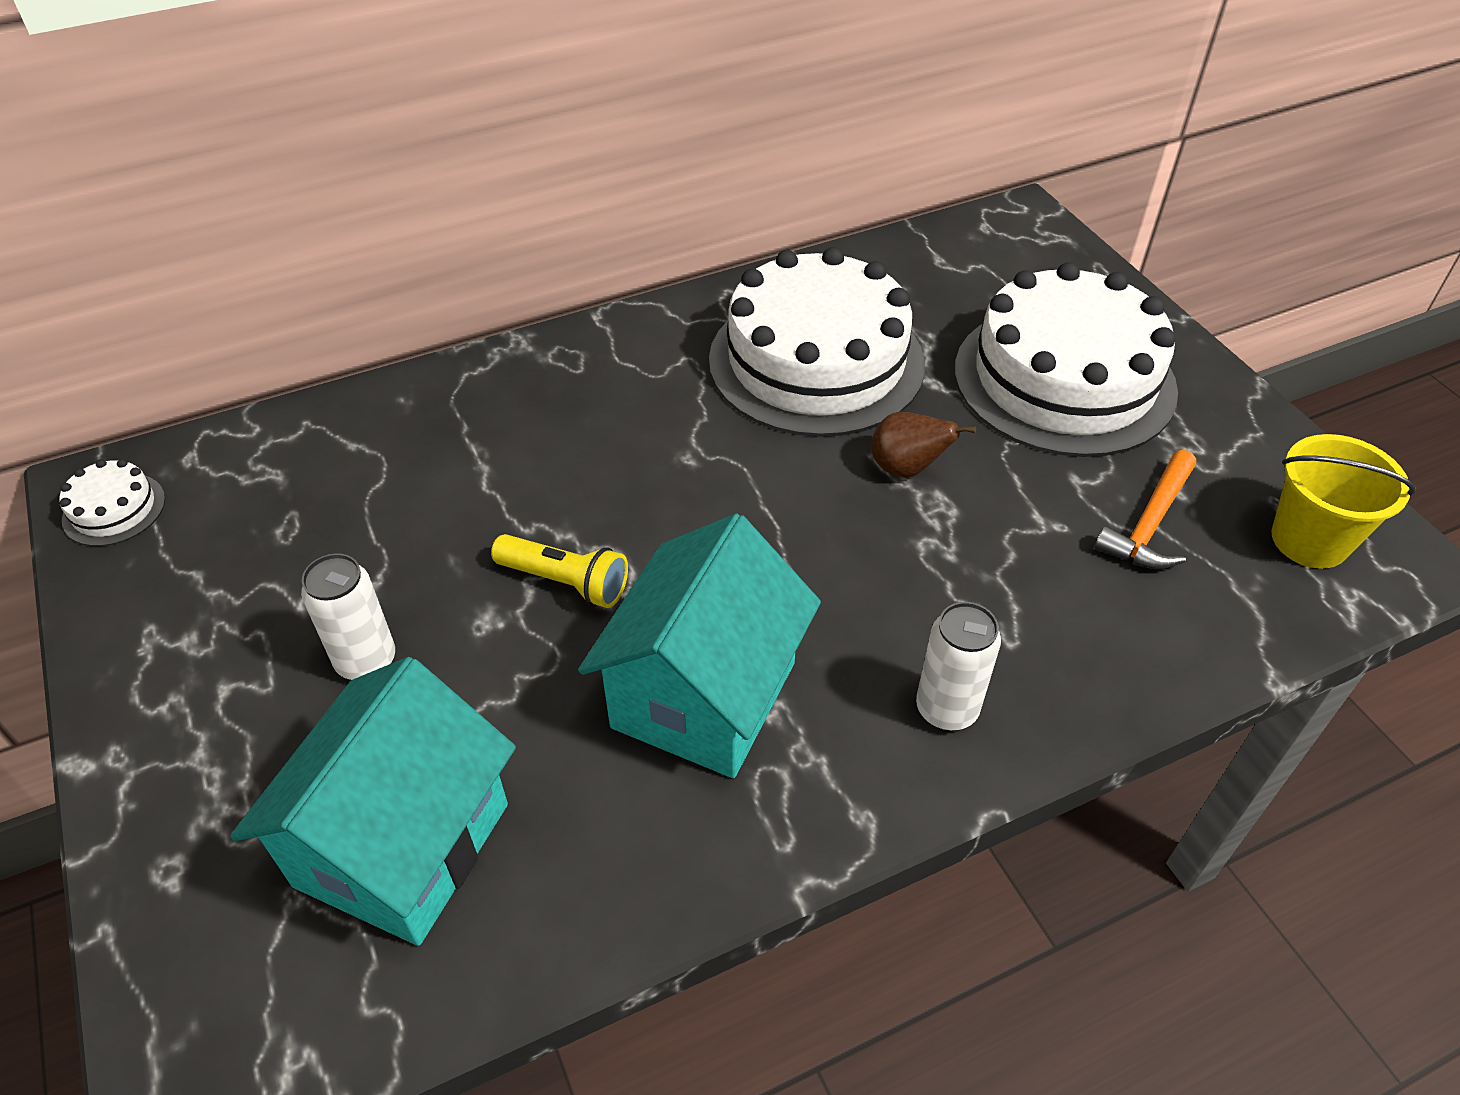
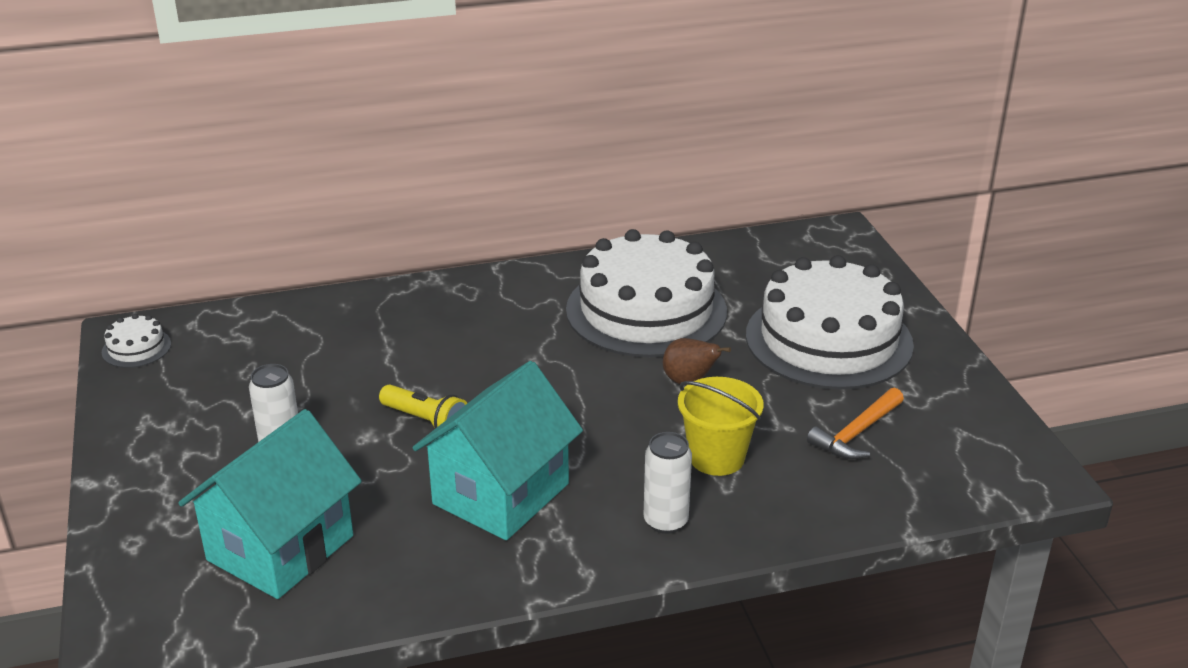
camera: 10 degrees right, 15 degrees down
(1309, 540) = (973, 456): yellow bucket -> yellow bucket (716, 457)

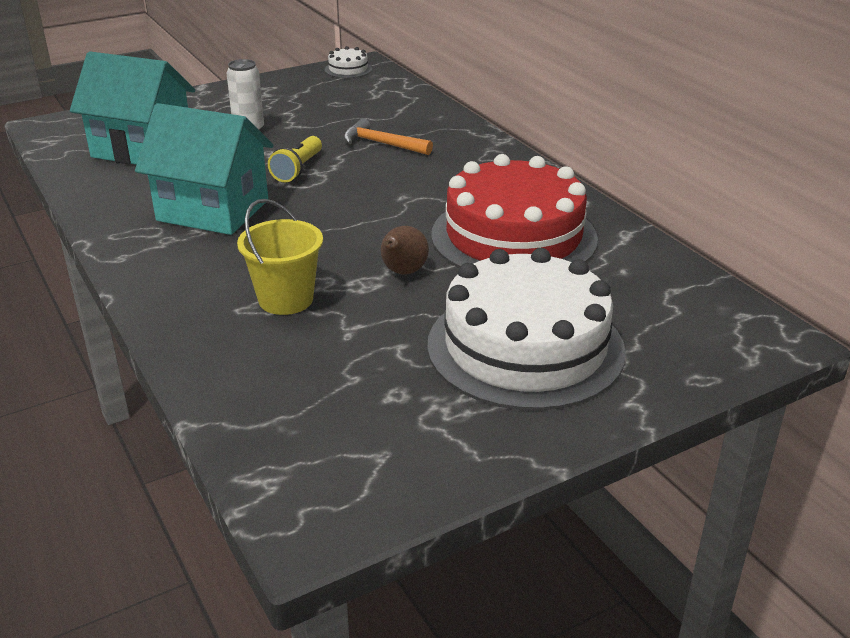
camera: 75 degrees right, 0 degrees up
(646, 310) = (514, 236): white cake -> red cake
(665, 521) = (188, 284): white can -> none
(856, 433) = (351, 378): orange hammer -> orange hammer (382, 144)

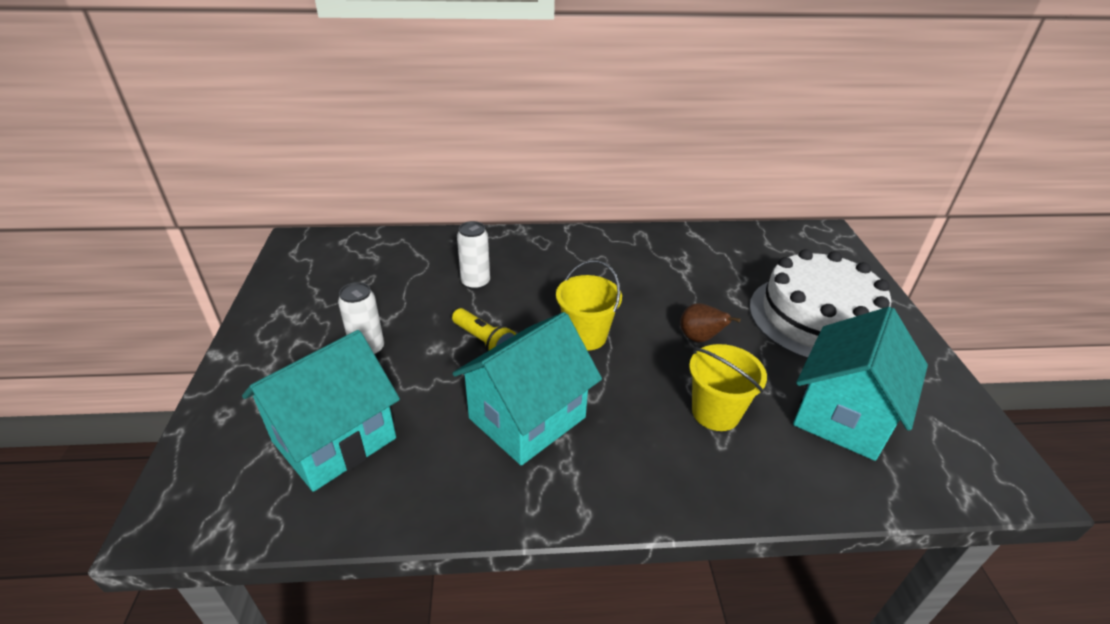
camera: 65 degrees left, 5 degrees up
(341, 381) = (843, 414): none -> turquoise house
(348, 69) = (298, 253): white cake -> none
(348, 211) = (585, 336): none -> yellow bucket
(382, 144) = (475, 283): orange hammer -> white can
(514, 236) = (673, 274): red cake -> none

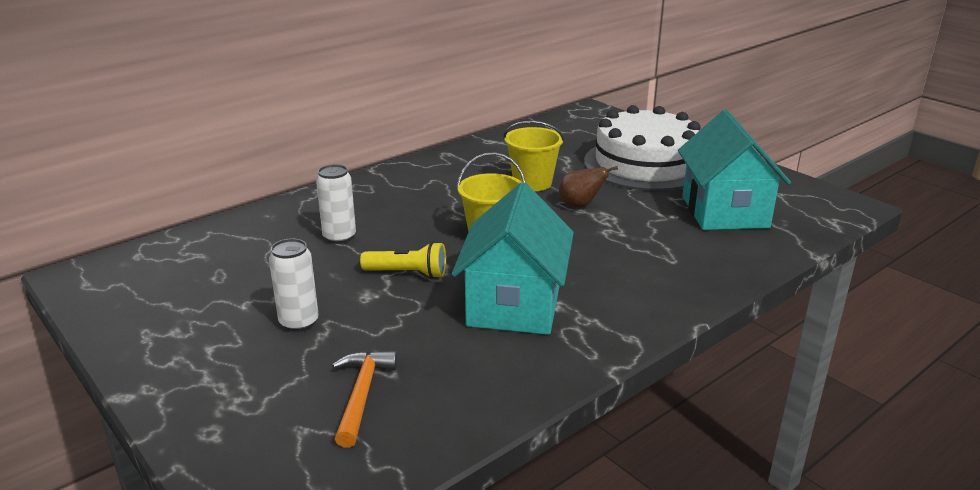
camera: 35 degrees left, 10 degrees down
(334, 440) = (362, 394): turquoise house -> orange hammer
(715, 412) = (646, 244): yellow bucket -> yellow bucket (532, 183)

